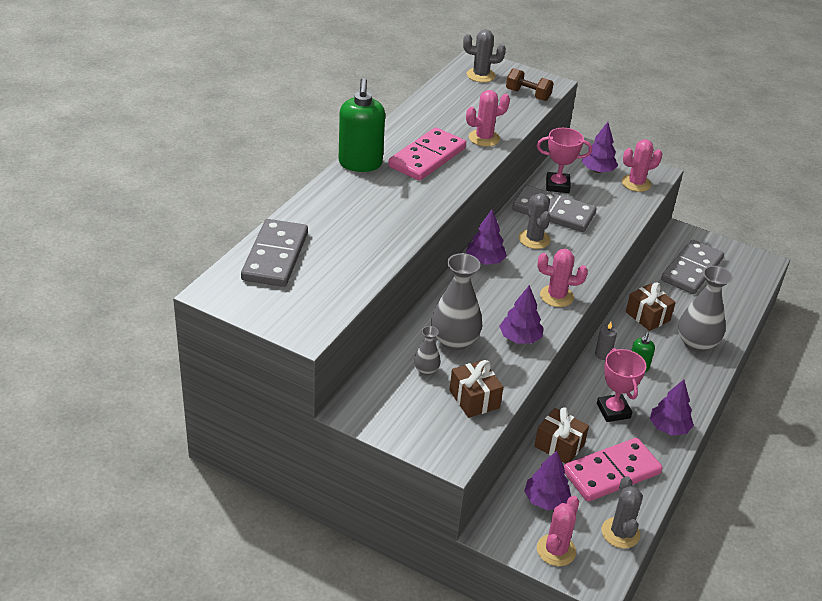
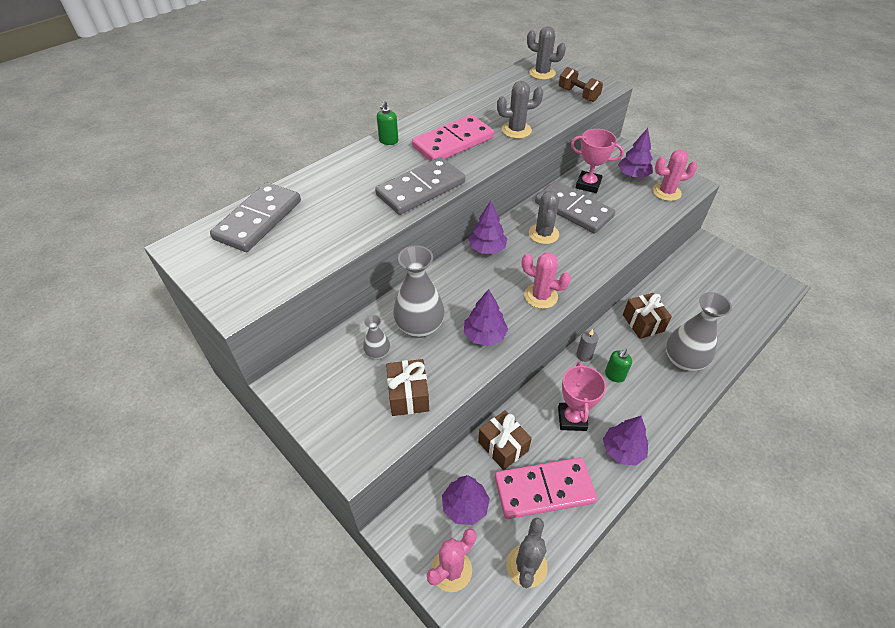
camera: 20 degrees right, 10 degrees up
(360, 164) = (388, 141): green soap dispenser -> green soap dispenser, size x0.49
(484, 138) = (516, 130): pink cactus -> grey cactus
(691, 270) = (703, 282): grey domino -> grey domino (421, 189)

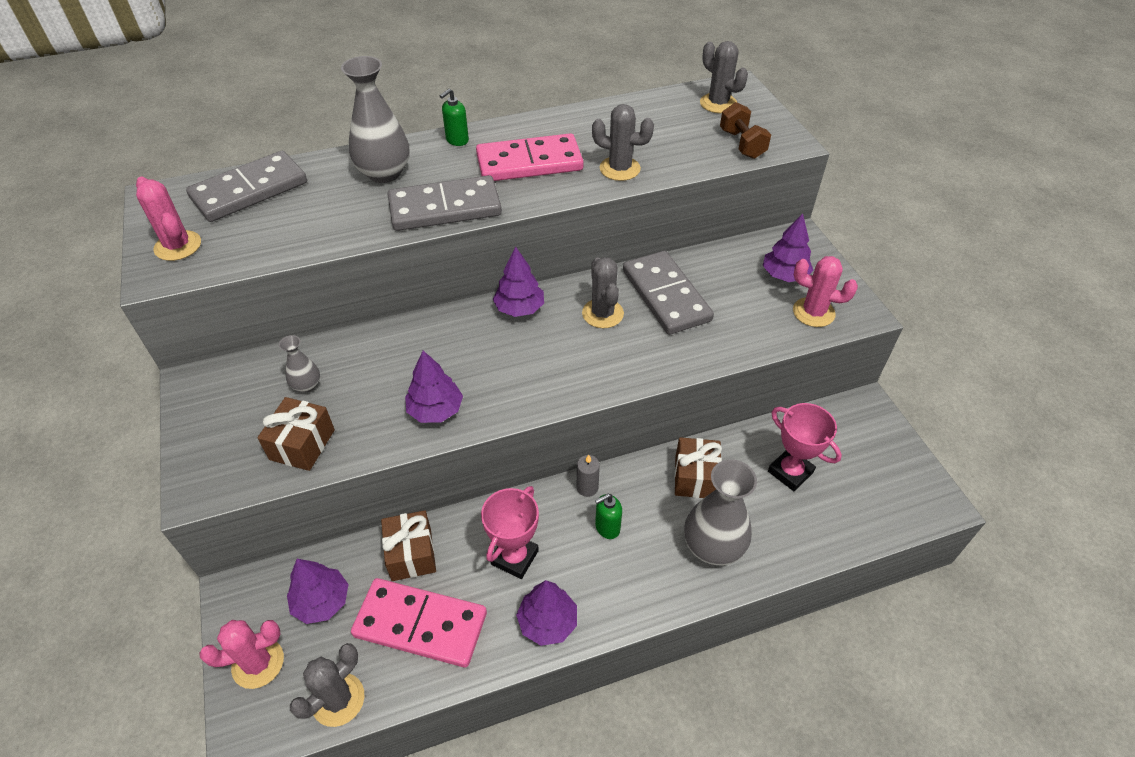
camera: 25 degrees right, 0 degrees up
(419, 326) = (373, 372): grey vase -> grey vase (384, 173)
(541, 296) = (538, 388): pink cactus -> pink cactus (178, 246)
(543, 234) = (602, 313): grey cactus -> grey cactus turned 45 degrees counterclockwise
(588, 185) = (712, 269): pink trophy -> pink trophy (790, 472)

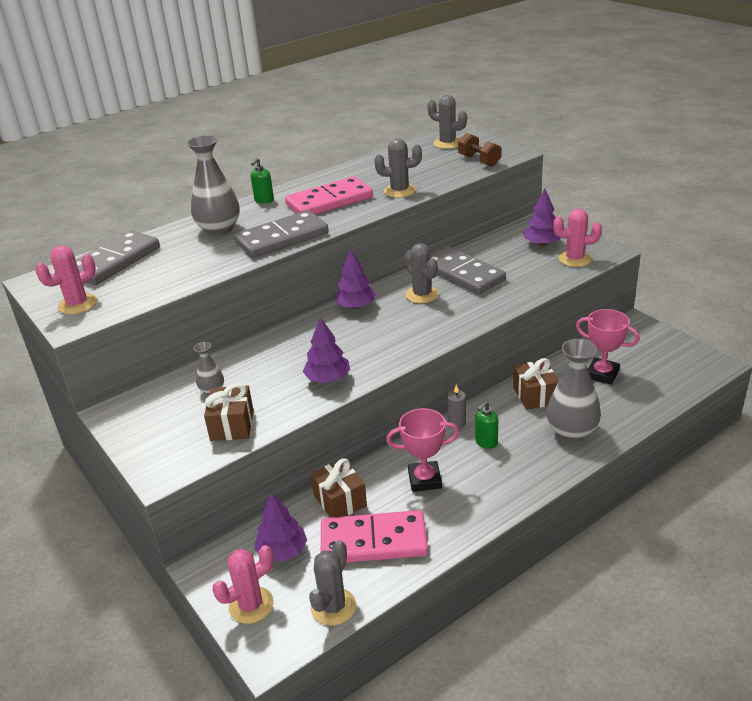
camera: 15 degrees left, 15 degrees down
(178, 246) = (77, 304): pink cactus -> pink cactus turned 75 degrees counterclockwise
(514, 557) = (424, 479): pink trophy -> pink trophy turned 75 degrees clockwise
(548, 622) = (473, 510): purple tree -> none

